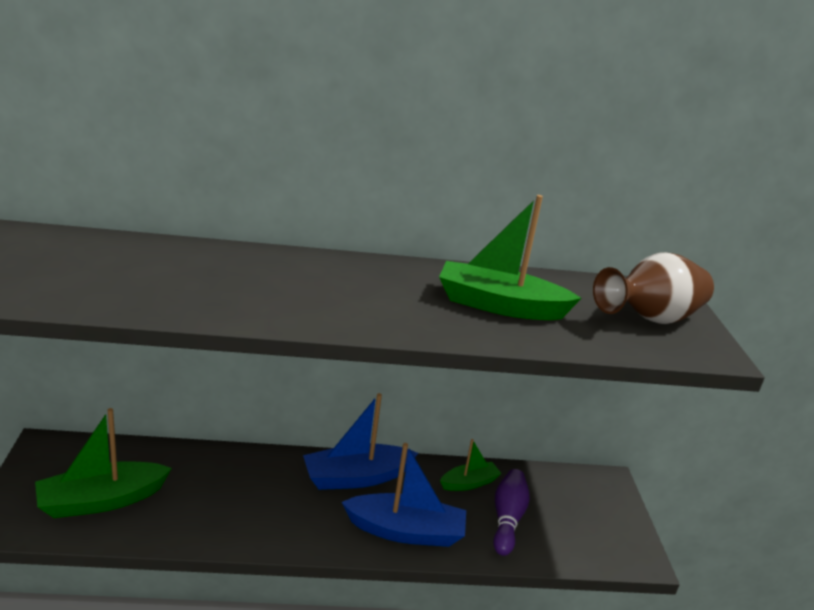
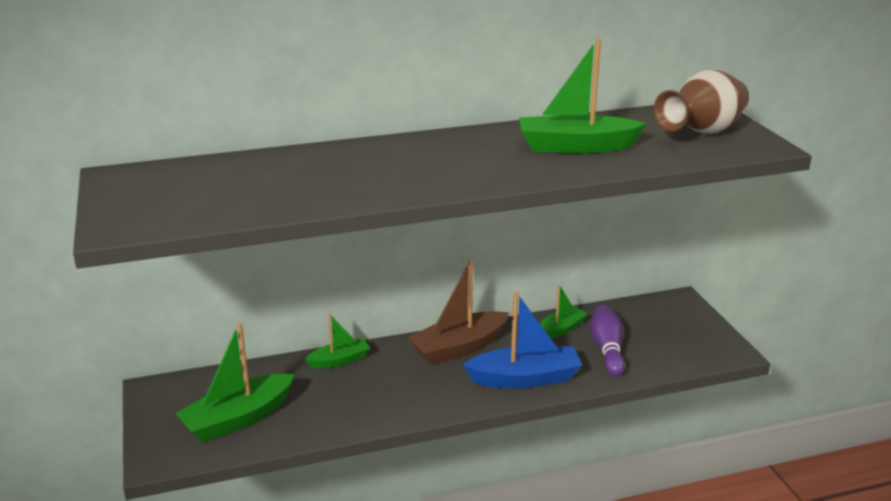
camera: 10 degrees left, 0 degrees up
(233, 461) = (339, 360): none -> green boat
(356, 477) = (459, 348): blue boat -> brown boat

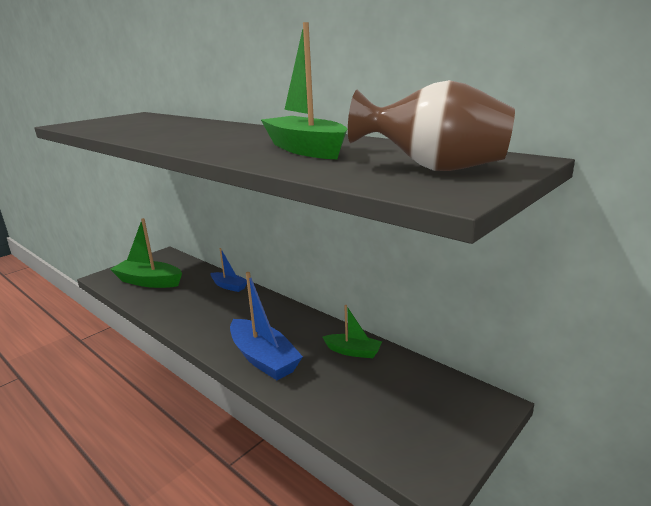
camera: 60 degrees right, 5 degrees down
(339, 360) = (229, 286): green boat -> blue boat
(459, 348) = (281, 318): brown boat -> none
(607, 349) = (347, 385): purple bowling pin -> none

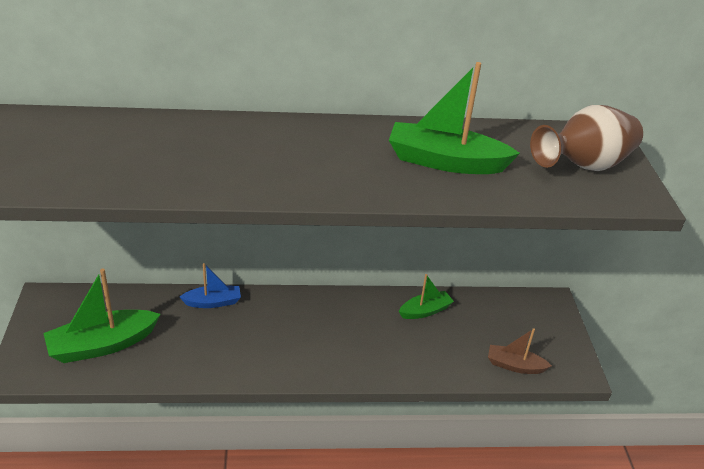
camera: 50 degrees left, 15 degrees up
(263, 358) = (370, 358): blue boat -> none
(370, 430) = (515, 366): none -> brown boat

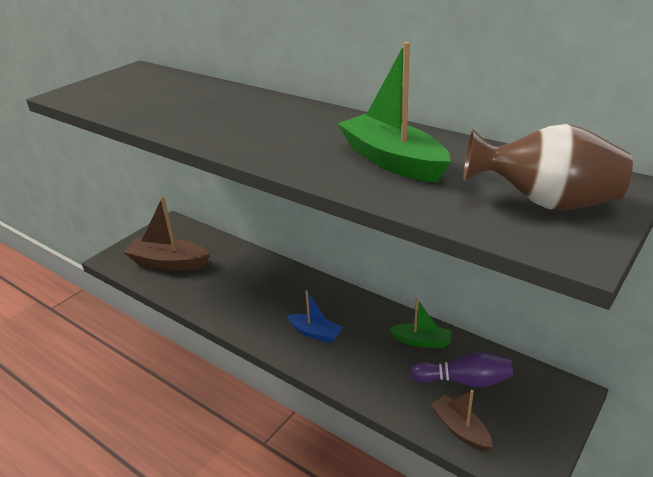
camera: 45 degrees right, 5 degrees down
(102, 345) = (168, 263): green boat -> brown boat
(213, 302) = (263, 265): blue boat -> blue boat (315, 333)
(483, 327) = (464, 380): none -> purple bowling pin

